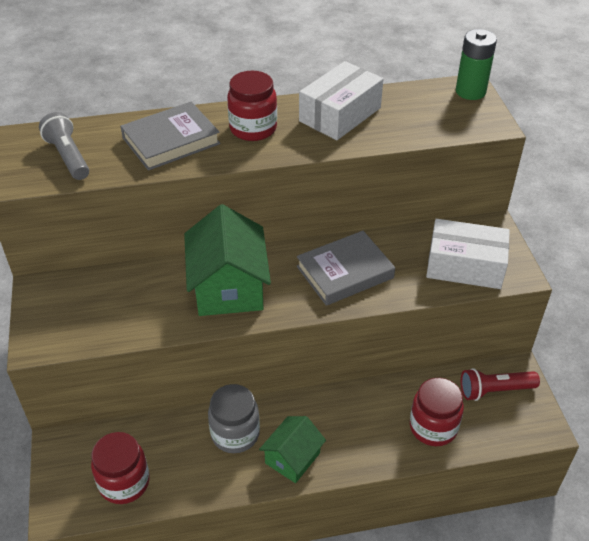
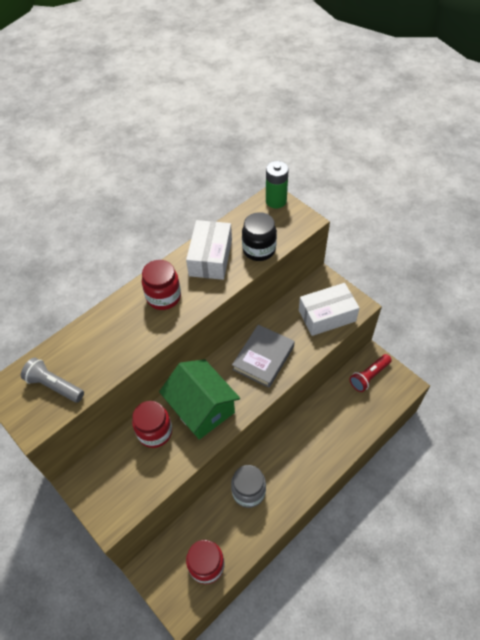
camera: 30 degrees left, 10 degrees up
(171, 141) = (116, 335): grey book -> none
(292, 458) = (291, 486): green house -> none
(406, 129) = (259, 249): none -> black jar
(433, 427) = (352, 419): red jar -> red jar (155, 432)

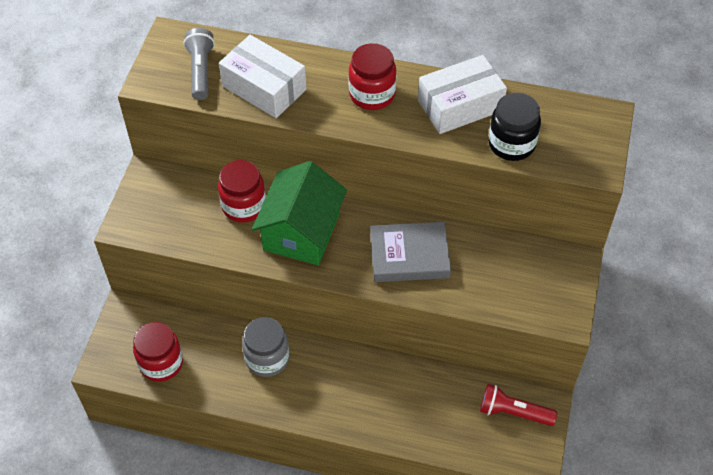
camera: 55 degrees right, 0 degrees up
(276, 201) = (603, 121): green battery -> none
(327, 316) = (522, 291): white box -> white box (264, 88)

